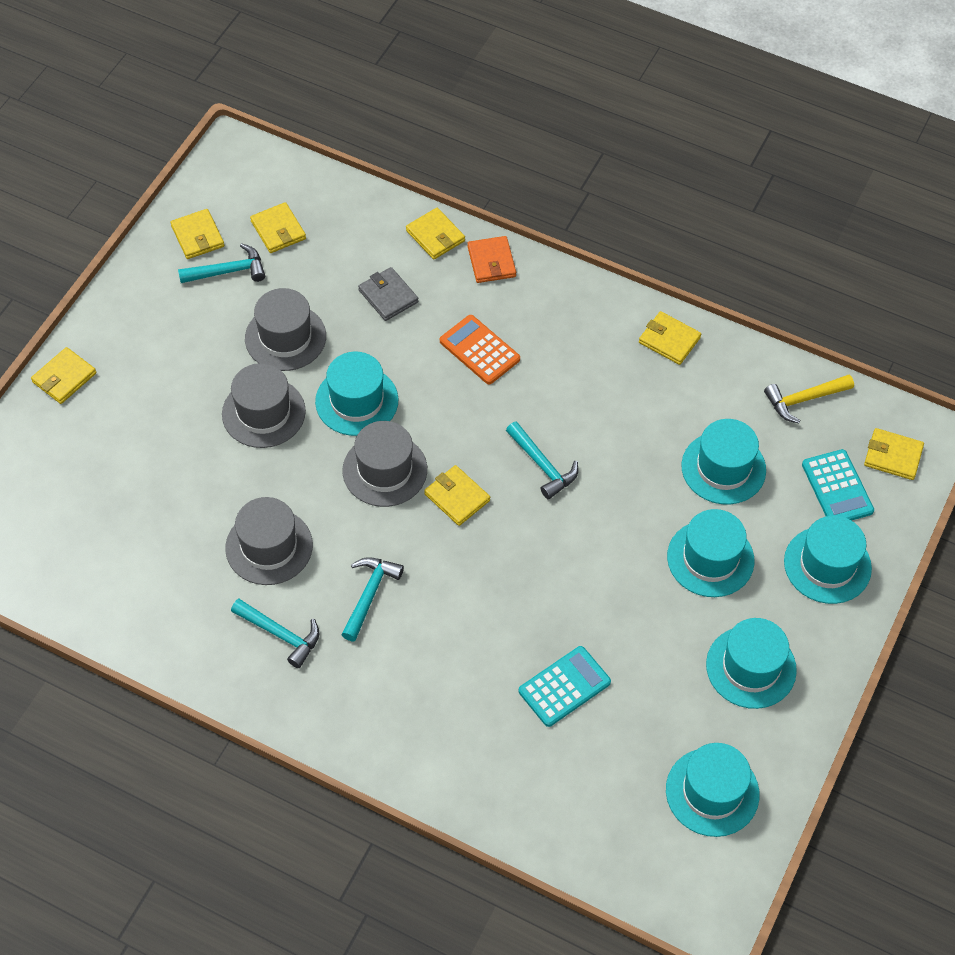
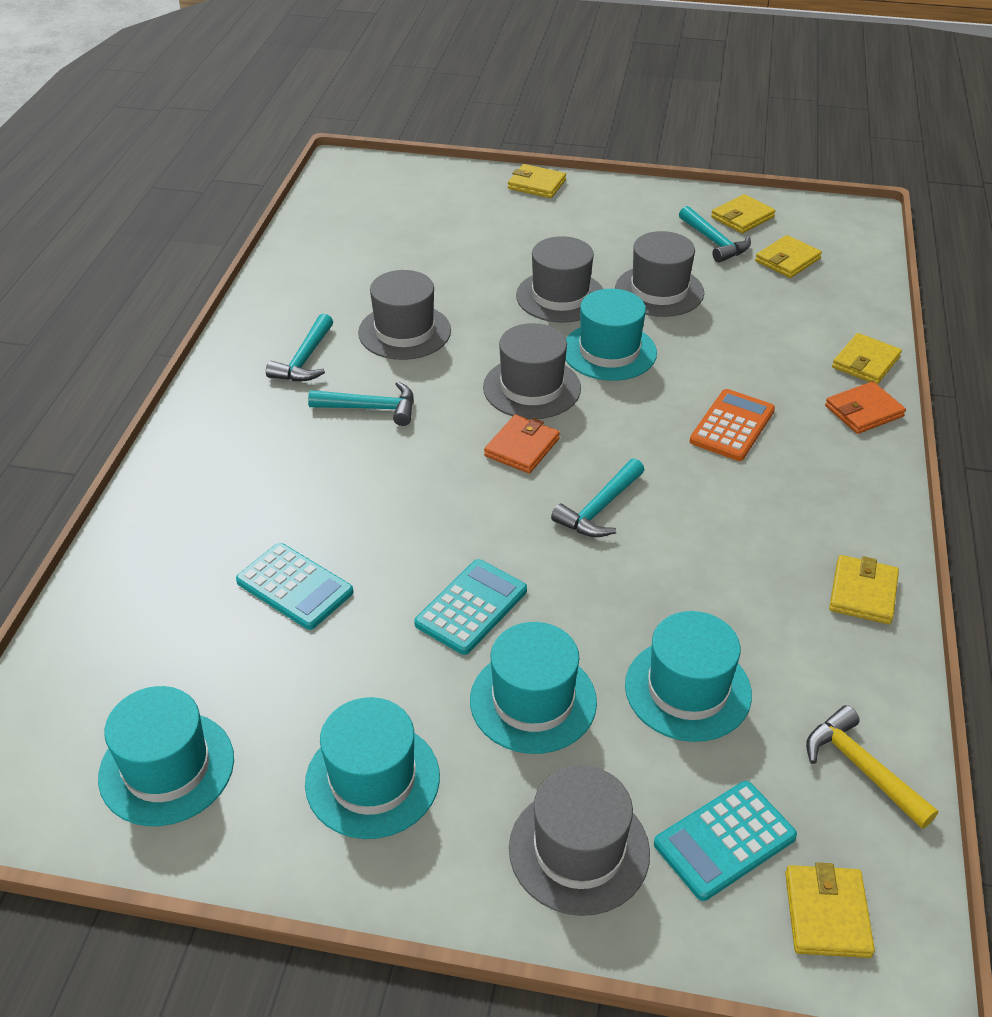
camera: 75 degrees right, 15 degrees down
(388, 296) = (758, 345): grey wallet -> none
(457, 497) = (522, 447): yellow wallet -> orange wallet
(618, 574) = (471, 607): none -> turquoise calculator
(827, 565) = (579, 850): turquoise hat -> grey hat

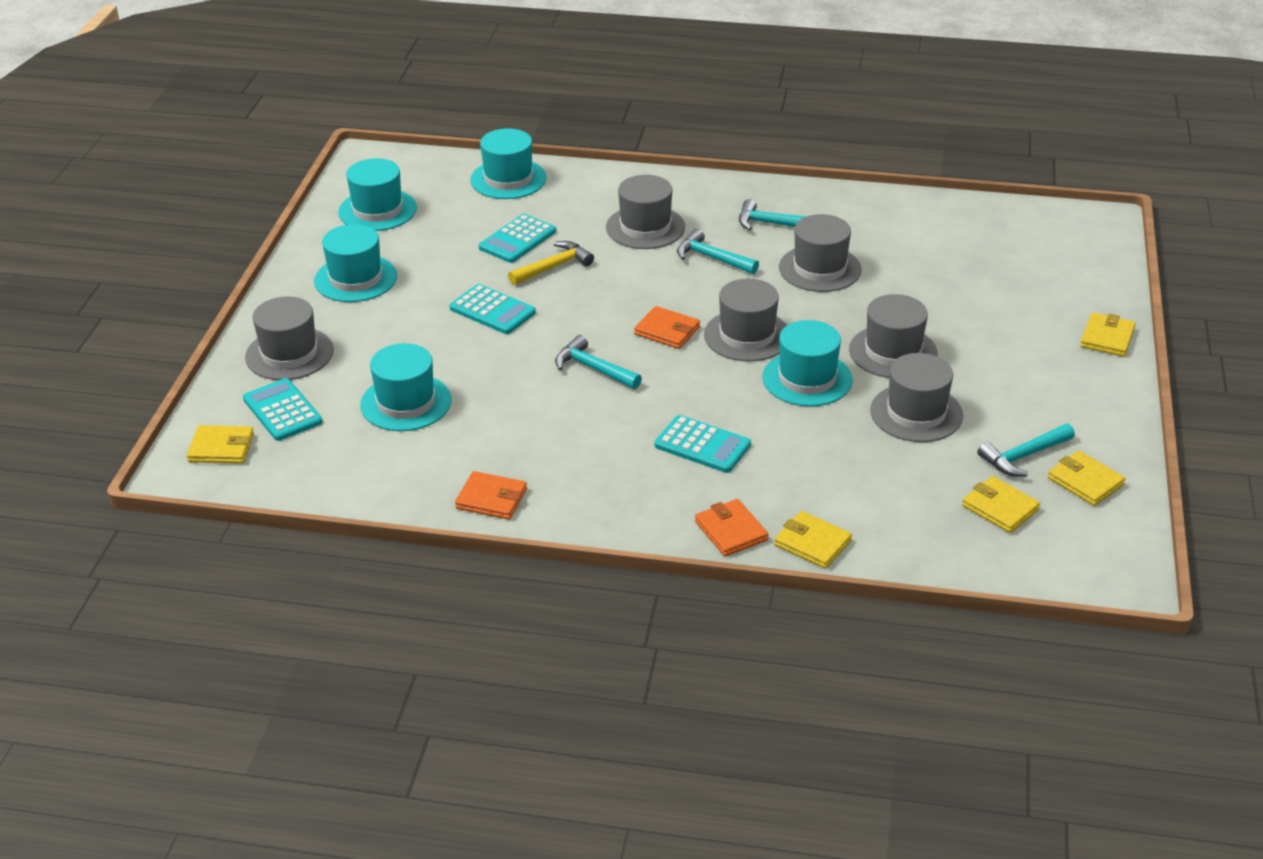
camera: 90 degrees right, 5 degrees down
(289, 462) = (645, 227): none -> grey hat
(371, 408) = (712, 258): turquoise hammer -> turquoise hammer turned 120 degrees clockwise
(533, 701) = (406, 337): turquoise hat -> turquoise hat (508, 179)
(732, 426) = (702, 445): orange calculator -> turquoise calculator
(861, 768) = (325, 476): yellow hammer -> yellow hammer (553, 267)
(863, 593) = (491, 499): yellow wallet -> orange wallet

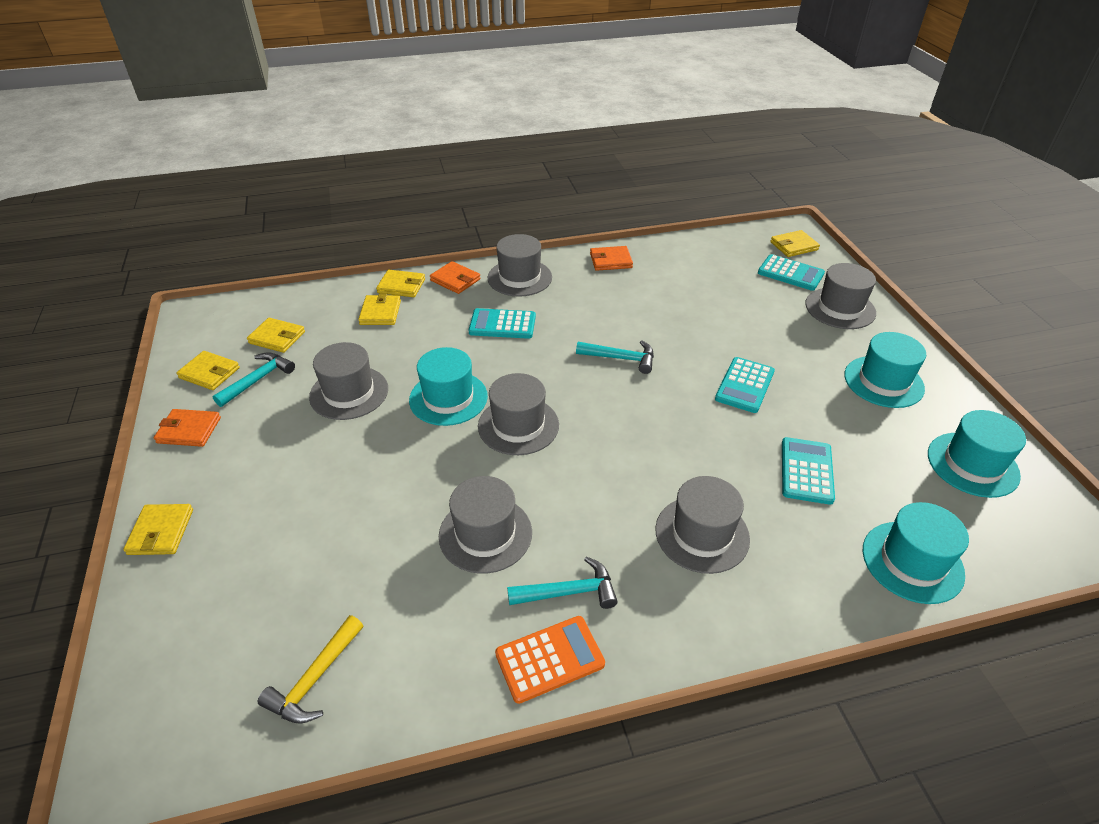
camera: 155 degrees right, 5 degrees up
(406, 403) = (723, 298): turquoise hat -> none
(492, 310) = (744, 385): turquoise calculator -> turquoise calculator turned 75 degrees counterclockwise
(553, 267) = (741, 448): yellow hammer -> yellow hammer (315, 679)
(667, 331) = (589, 409): orange wallet -> orange wallet (189, 430)
(712, 258) = (604, 511): turquoise hammer -> none
(806, 200) = (550, 659): none -> orange calculator
(854, 507) = (380, 312): none -> yellow wallet
(893, 352) = (381, 447): grey hat -> grey hat (519, 277)

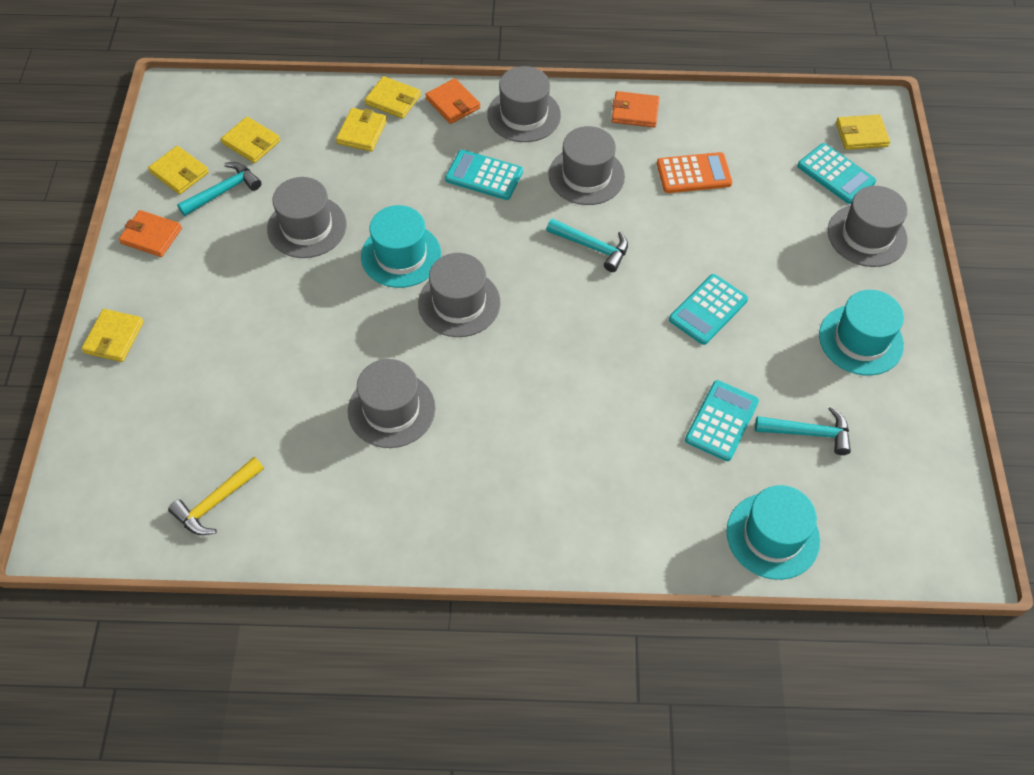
camera: 15 degrees right, 15 degrees up
(550, 659) = (409, 536): orange calculator -> orange calculator (693, 174)
(569, 592) = (446, 483): turquoise hammer -> turquoise hammer (808, 433)
(702, 534) = (588, 459): grey hat -> grey hat (586, 175)
(972, 464) = (896, 455): turquoise hat -> none

